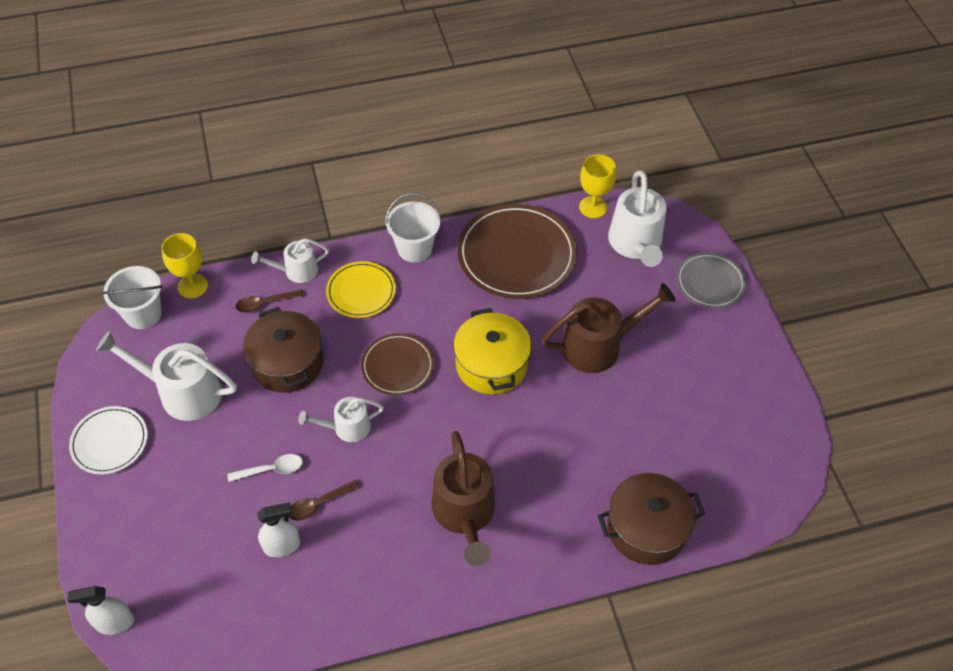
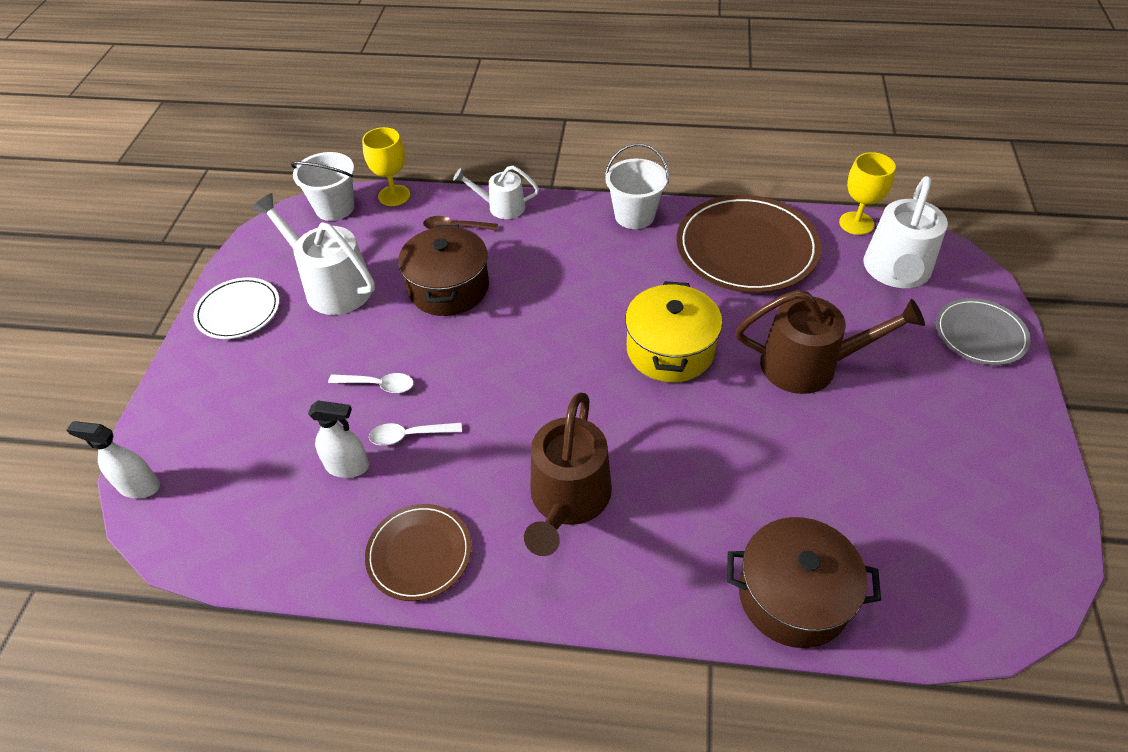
camera: 25 degrees right, 5 degrees down
(319, 504) = (409, 436): brown spoon -> white spoon
(347, 427) = (479, 367): white watering can -> none
(361, 291) = (558, 241): yellow plate -> none
(397, 366) = (563, 322): brown plate -> brown plate (419, 553)

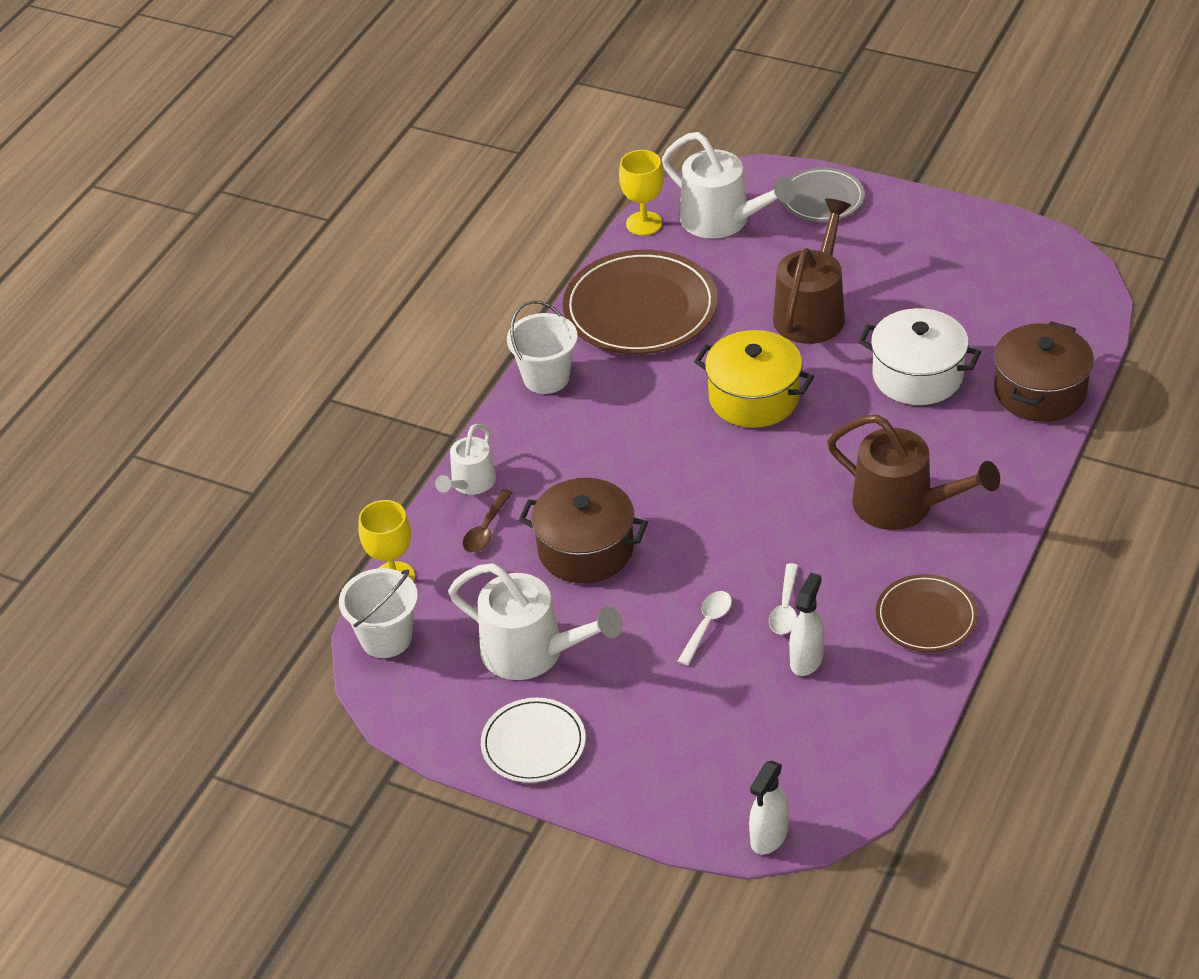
camera: 70 degrees left, 5 degrees down
(332, 286) = (532, 652): white watering can -> white watering can turned 120 degrees counterclockwise
(762, 472) = (917, 375): none -> white pot

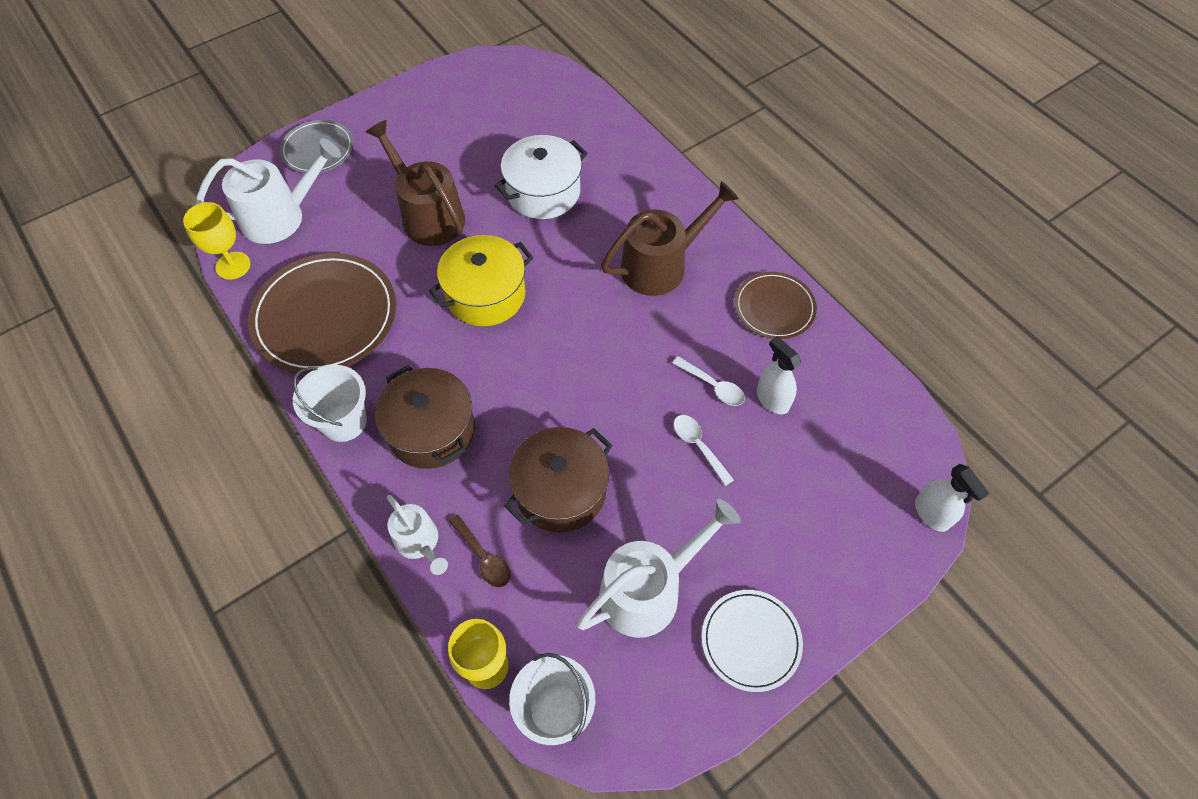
camera: 65 degrees left, 15 degrees up
(1040, 391) = (610, 140): brown pot -> brown pot (431, 430)

